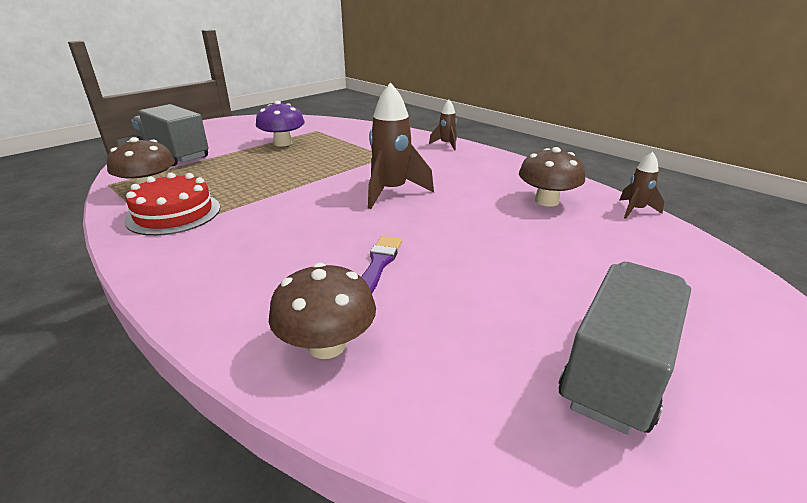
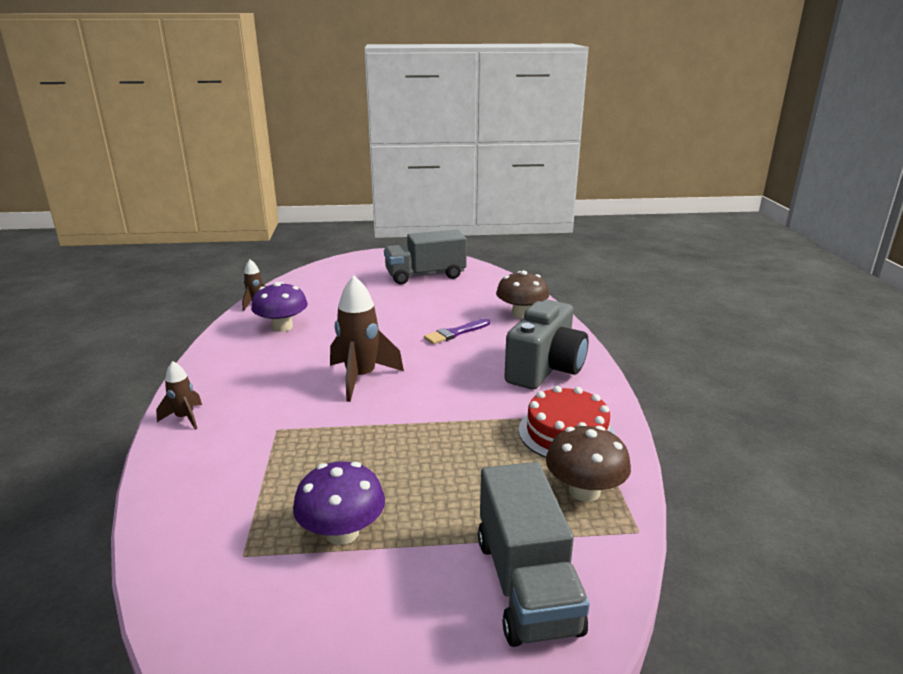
camera: 140 degrees left, 5 degrees down
(224, 261) = (545, 369): none -> grey camera
(546, 201) = (282, 327): brown mushroom -> purple mushroom

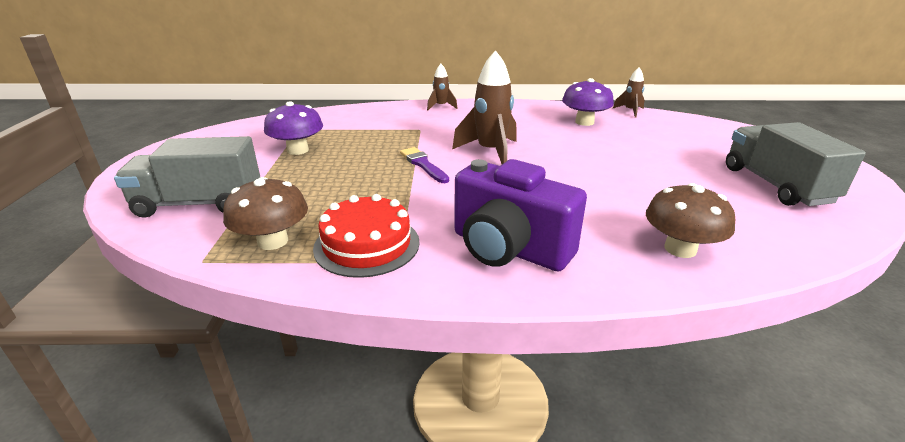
camera: 95 degrees right, 5 degrees up
(455, 333) = (597, 197): purple brush -> purple brush (423, 164)
(545, 369) = (509, 249): grey camera -> purple camera

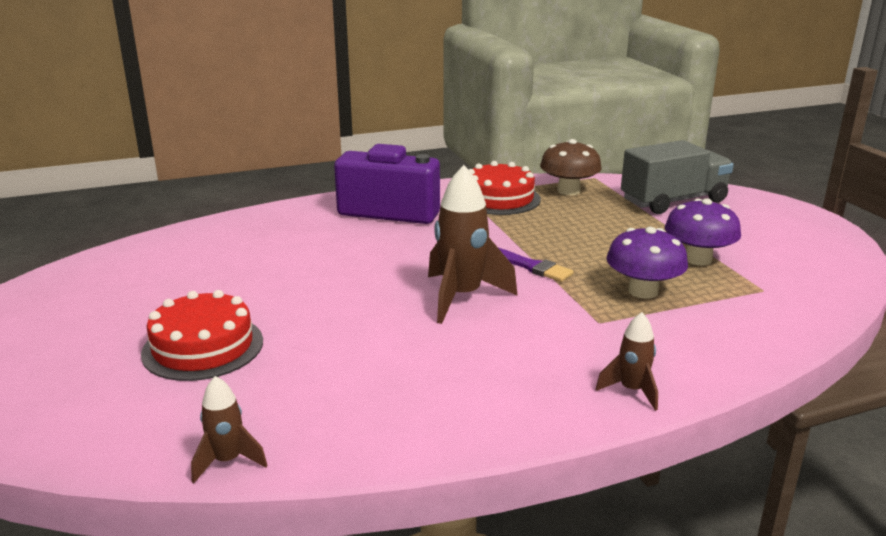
camera: 160 degrees right, 5 degrees down
(584, 122) = (333, 396): purple mushroom -> purple mushroom (643, 291)
(667, 150) = (203, 347): none -> red cake
(680, 249) = (252, 230): brown mushroom -> none
(776, 185) = (93, 309): grey truck -> none

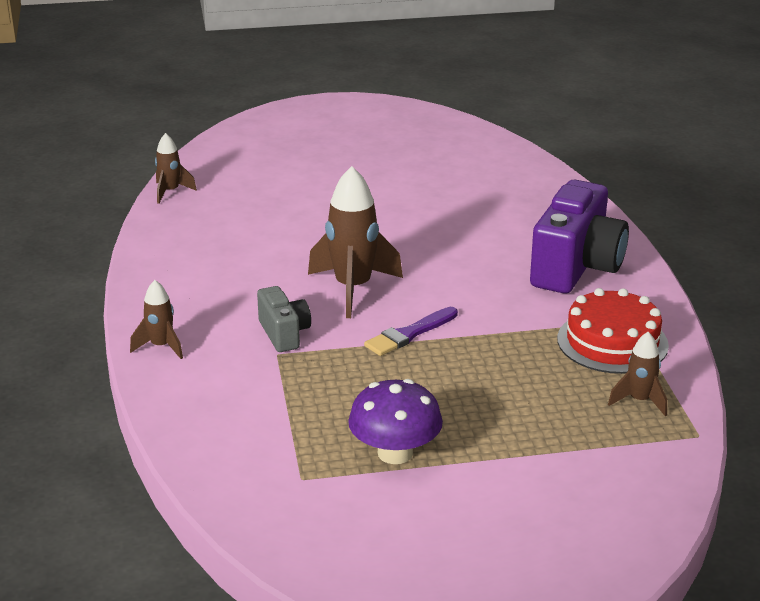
camera: 100 degrees right, 5 degrees up
(203, 347) = (313, 180): red cake -> none
(563, 322) = (284, 334): none -> grey camera
(568, 191) = (639, 401): brown mushroom -> brown rocket
(643, 291) = (328, 393): purple mushroom -> none
(673, 201) = (593, 486): grey truck -> none

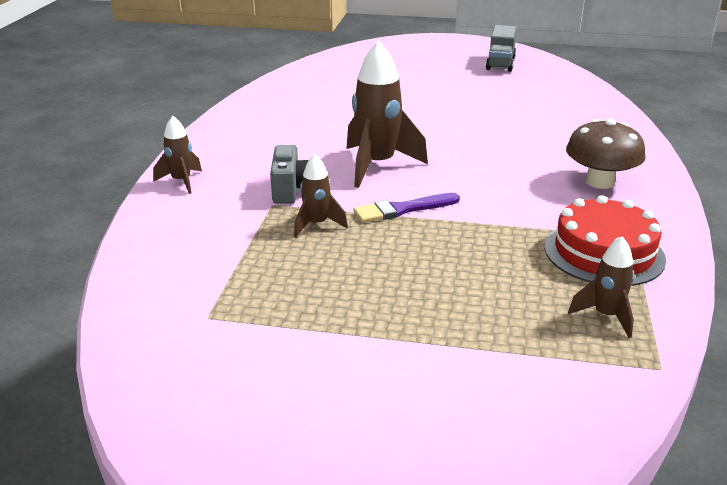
camera: 20 degrees right, 0 degrees up
(170, 192) = (283, 78): brown rocket -> brown rocket (317, 225)
(395, 453) = (314, 313): purple mushroom -> none
(404, 131) = (500, 63): none -> grey truck
(576, 267) = (600, 182): purple camera -> brown mushroom

